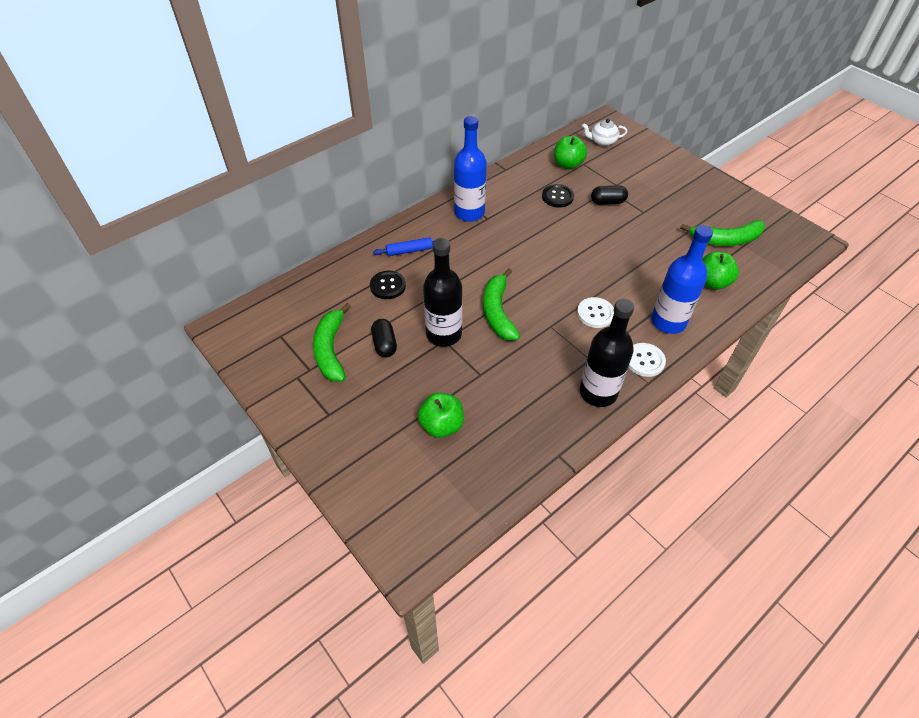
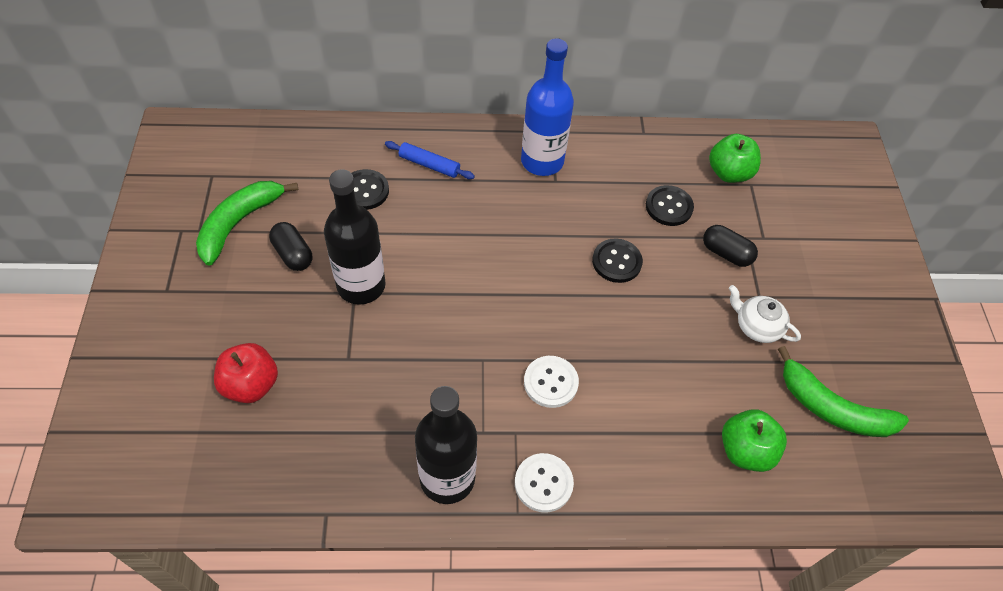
camera: 35 degrees right, 5 degrees up
(384, 344) = (293, 254): black capsule -> black capsule turned 60 degrees counterclockwise
(441, 425) = (251, 384): green apple -> red apple
(498, 312) = (444, 301): green banana -> none
(562, 237) = (616, 262): none -> black button
(602, 141) = (811, 169): white teapot -> white teapot (757, 326)
(668, 322) = (628, 458): blue bottle -> none

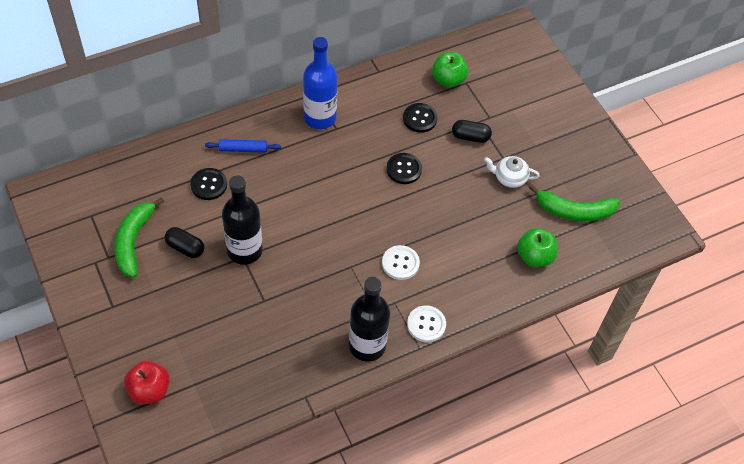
camera: 25 degrees left, 0 degrees up
(251, 384) = (210, 342): red apple -> red apple (149, 390)

